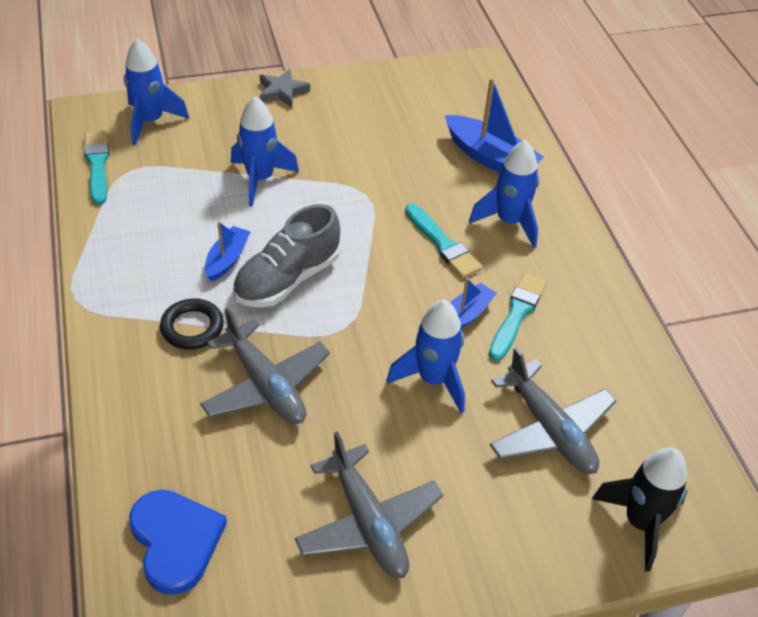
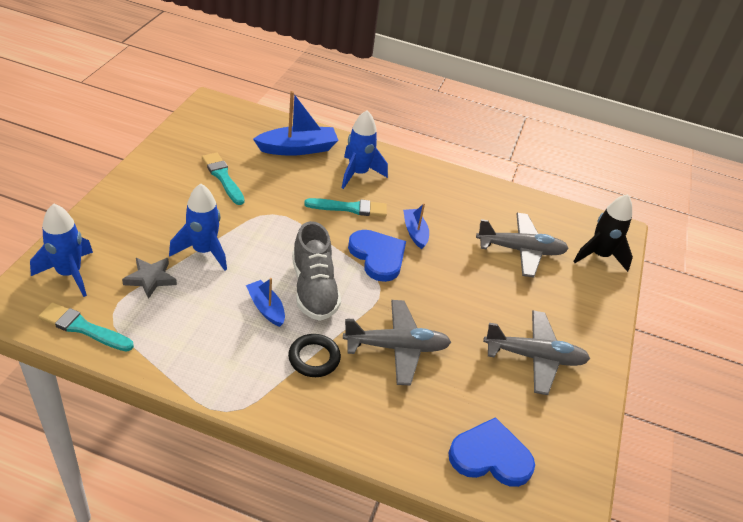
camera: 60 degrees left, 5 degrees down
(282, 91) = (124, 193): grey star -> grey star (150, 279)
(390, 303) = (378, 256): none -> blue heart
(433, 380) = (452, 273): blue rocket -> none
(517, 314) = (431, 213): turquoise brush -> turquoise brush (223, 177)

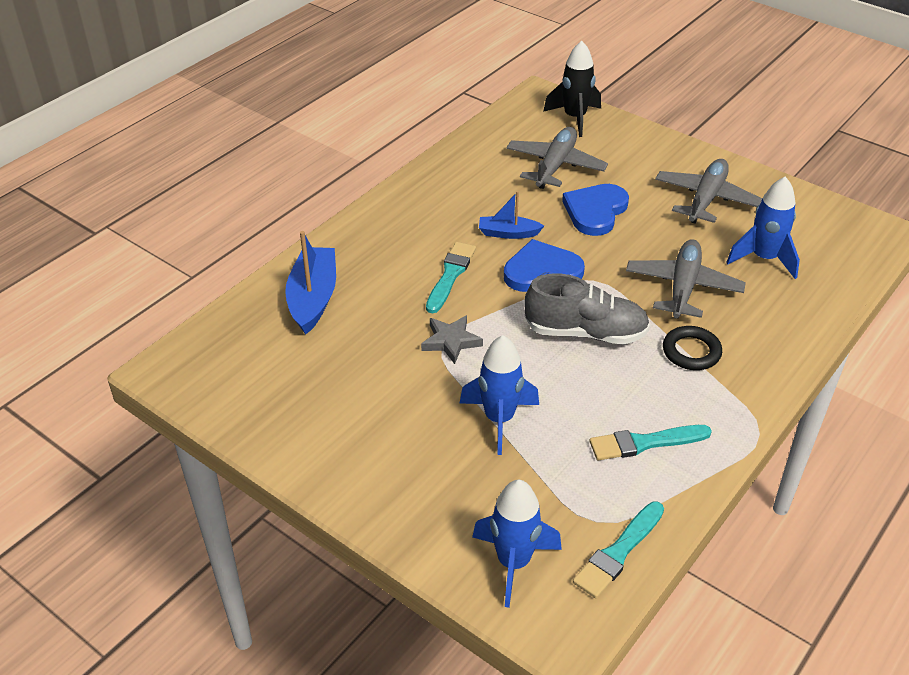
camera: 65 degrees left, 0 degrees up
(150, 279) = (540, 477): grey star -> grey star (451, 341)
(223, 177) = (351, 381): turquoise brush -> turquoise brush (645, 443)
(266, 308) = (610, 377): blue boat -> none
(358, 174) = (386, 254): blue rocket -> blue rocket (764, 259)
(490, 456) = (821, 259): blue heart -> blue heart (595, 211)

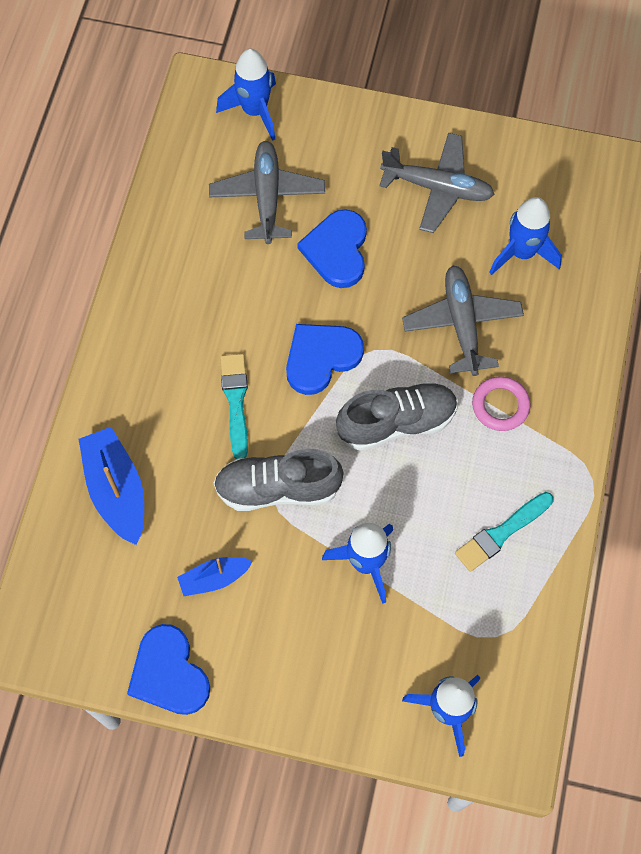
camera: 25 degrees left, 25 degrees up
(269, 434) = (169, 673): none -> blue heart
(451, 341) = (278, 488): grey star -> grey shoe
(508, 233) = (265, 318): blue boat -> blue boat (214, 578)
(574, 118) = (254, 111): black rocket -> blue rocket
(618, 552) = (526, 660): turquoise brush -> none
(691, 352) = (500, 405): black ring -> pink ring
(706, 199) = (437, 188): grey plane -> grey plane turned 105 degrees clockwise

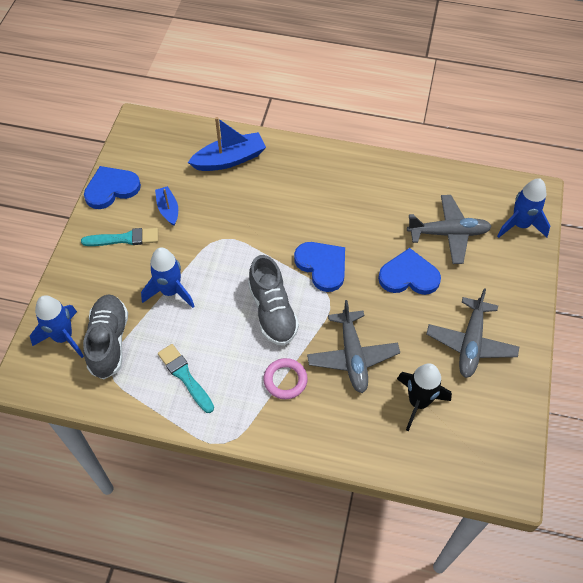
camera: 90 degrees right, 10 degrees down
(235, 401) = (289, 218): turquoise brush -> turquoise brush (124, 239)
(278, 488) = (226, 242): grey shoe -> grey shoe (109, 342)
(462, 324) = (352, 356): grey plane -> grey plane turned 90 degrees clockwise
(522, 253) = (418, 402): blue rocket -> black rocket

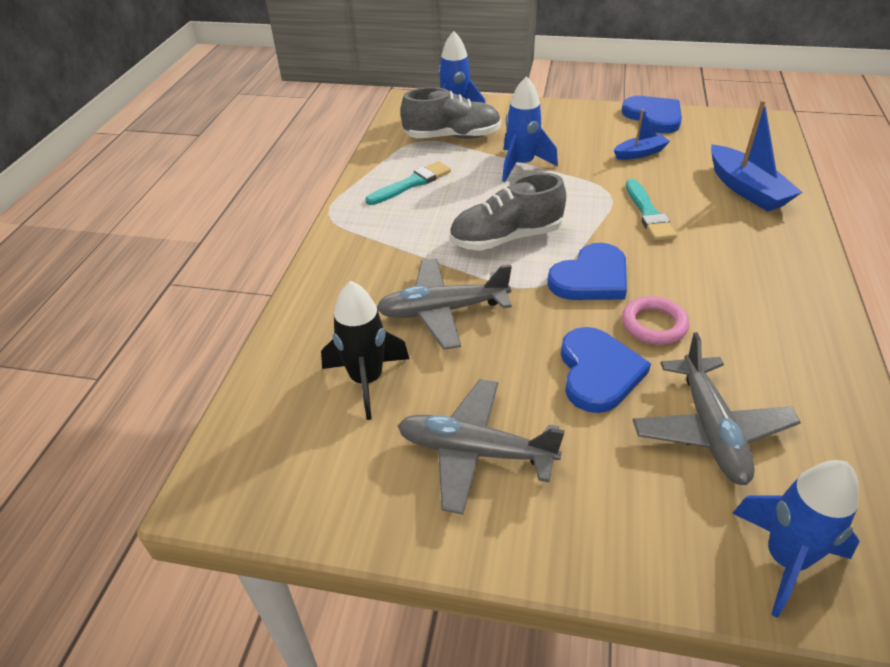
camera: 90 degrees right, 15 degrees down
(124, 239) = (586, 131): turquoise brush -> turquoise brush (648, 213)
(285, 380) = (406, 253): pink ring -> pink ring (654, 324)

